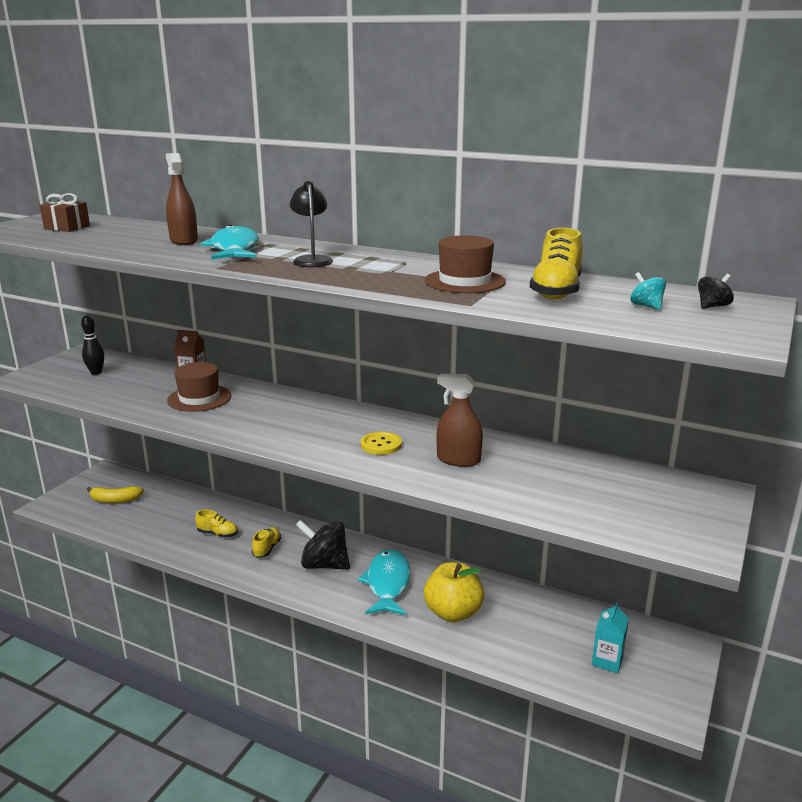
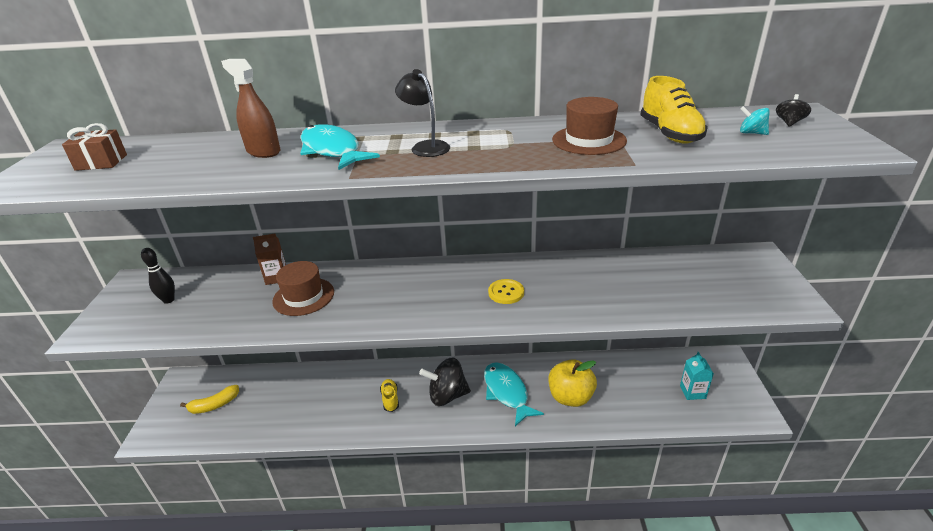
camera: 25 degrees left, 10 degrees up
(218, 534) = (337, 402): yellow shoe -> none
(458, 460) = (576, 286): brown spray bottle -> none

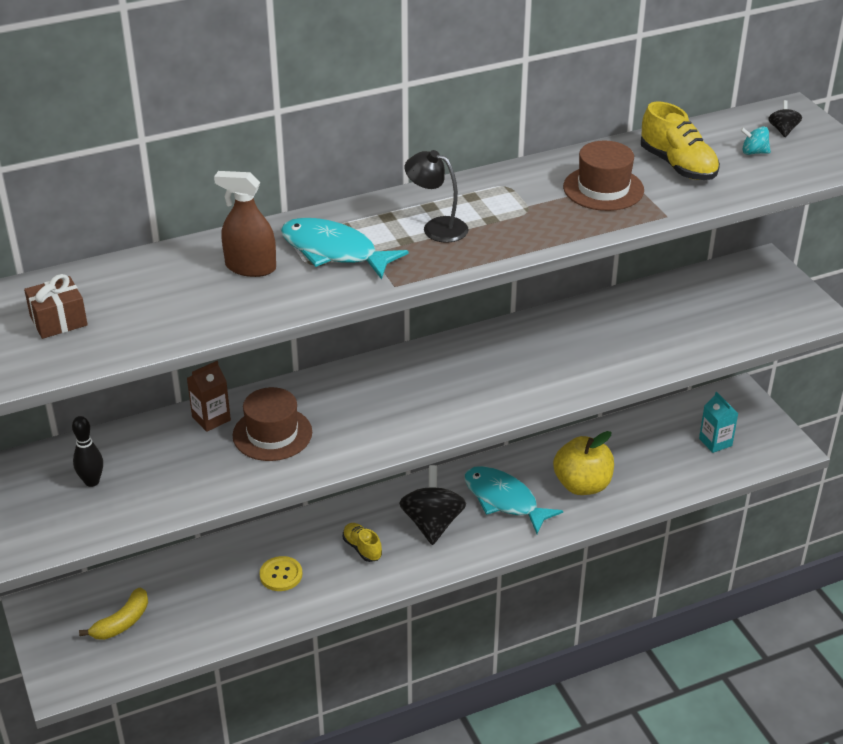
camera: 25 degrees left, 5 degrees up
(447, 395) = (432, 524): black spinning top -> black spinning top turned 120 degrees clockwise
(506, 292) = (514, 372): yellow button -> yellow button (281, 575)

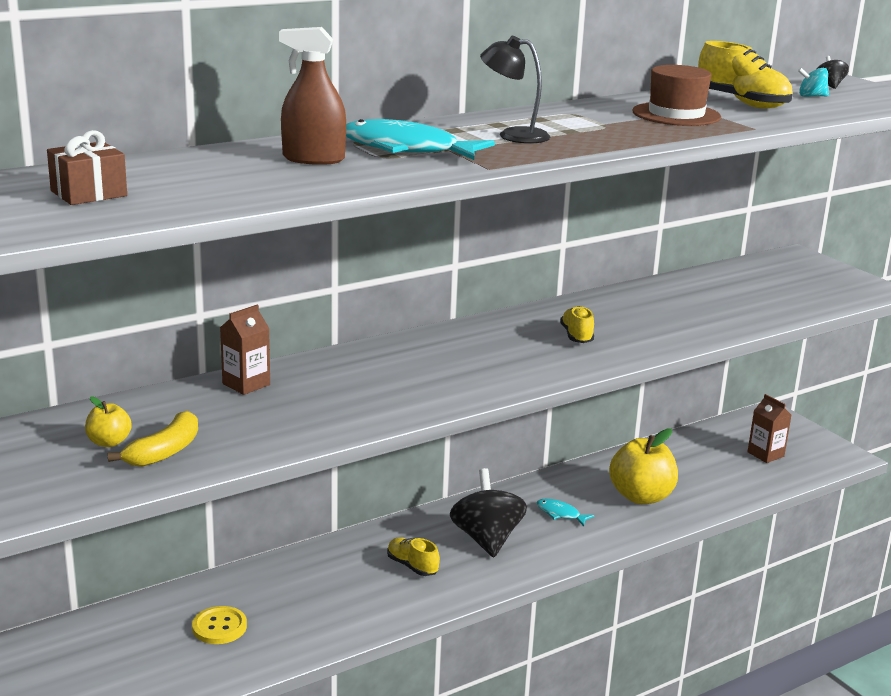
camera: 10 degrees left, 15 degrees down
(92, 481) = (109, 442): black bowling pin -> yellow apple
(122, 622) = (131, 657): yellow banana -> yellow banana (165, 452)
(272, 434) = (324, 394): brown hat -> none
(281, 575) = (321, 597): yellow button -> yellow button (219, 627)
(504, 500) = (560, 514): turquoise fish -> turquoise fish, size x0.48
(509, 370) = (576, 336): none -> yellow shoe
(715, 442) = (765, 454): turquoise carton -> brown carton

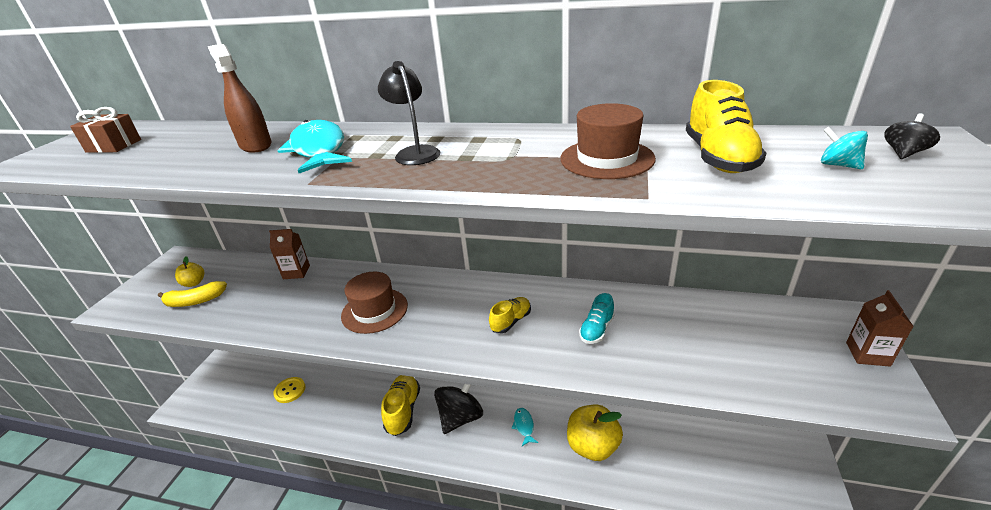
camera: 50 degrees right, 10 degrees up
(412, 566) = (403, 410): yellow shoe -> yellow shoe, size x1.66
(428, 375) = (374, 310): none -> brown hat
(653, 317) = (596, 330): none -> turquoise shoe
(765, 454) = (743, 469): brown carton -> brown carton (867, 354)

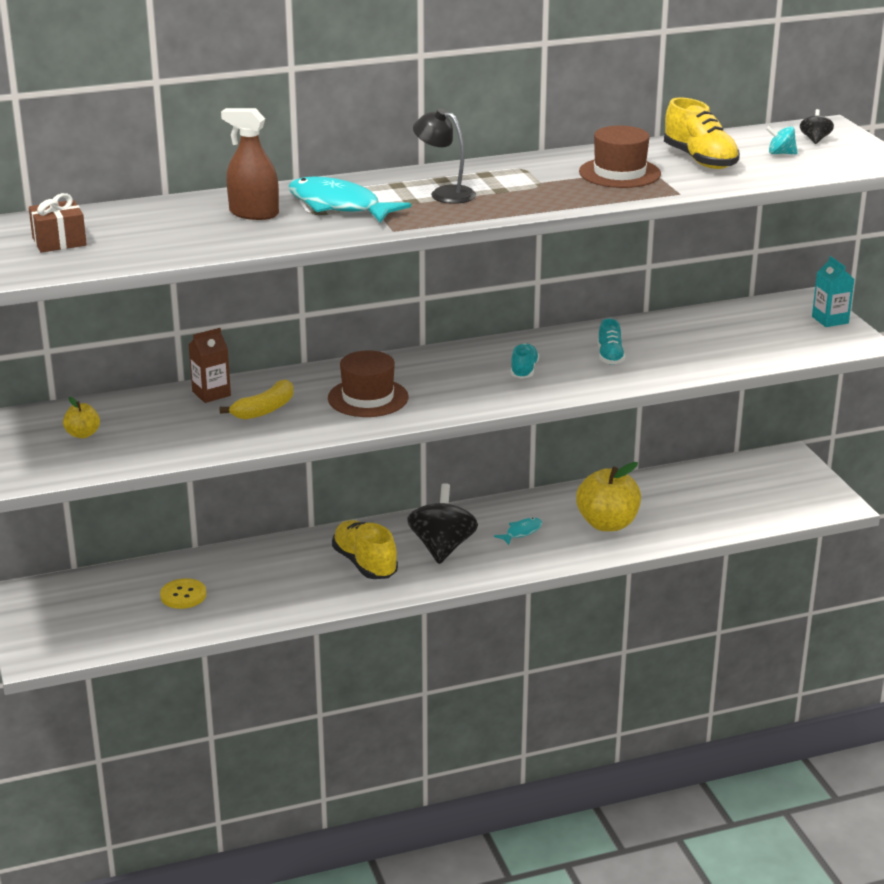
camera: 35 degrees left, 5 degrees down
(195, 301) = (122, 446): yellow banana -> yellow banana (265, 410)
(511, 321) = (524, 370): yellow shoe -> turquoise shoe
(524, 426) = (521, 532): turquoise fish -> turquoise fish turned 90 degrees clockwise
(867, 354) = (830, 320): brown carton -> turquoise carton

